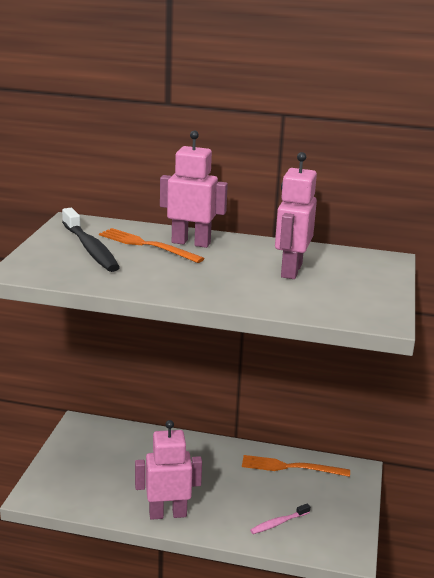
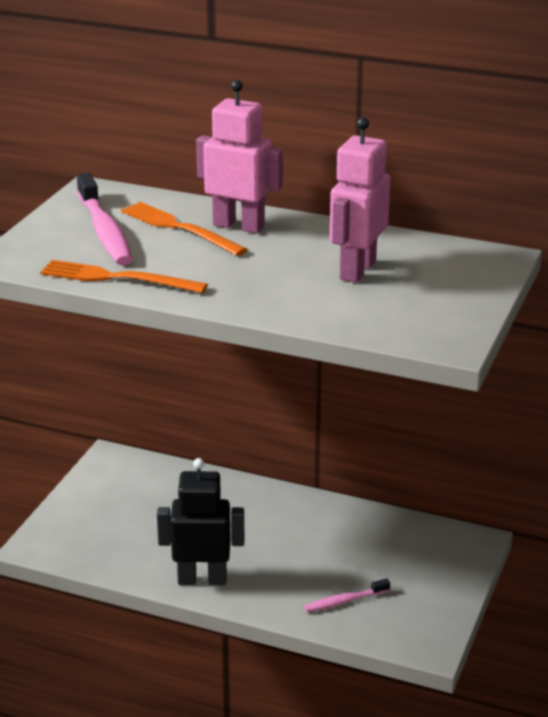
camera: 10 degrees right, 5 degrees up
(90, 248) = (105, 231): black toothbrush -> pink toothbrush
(167, 513) = (202, 579): pink robot -> black robot
(291, 467) = (381, 531): orange fork -> orange fork (117, 278)

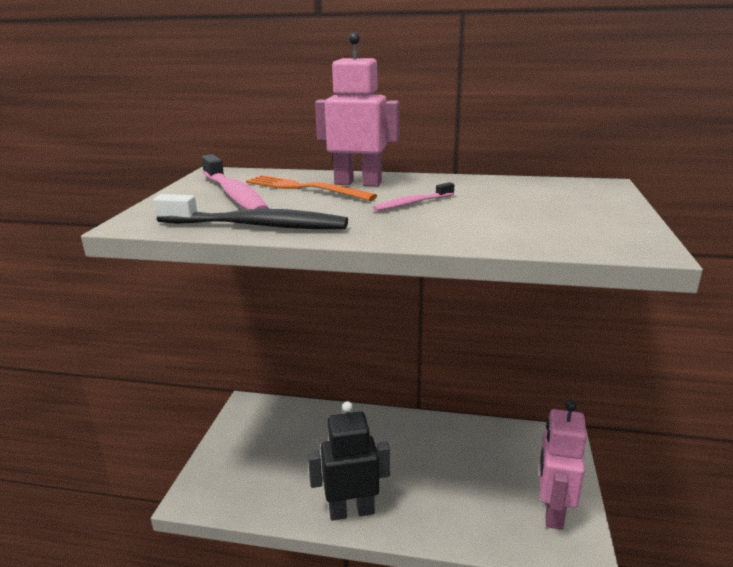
camera: 10 degrees left, 5 degrees down
(117, 278) = (257, 226): orange fork -> black toothbrush
(344, 601) = (485, 514): pink toothbrush -> pink toothbrush (412, 203)
(357, 270) = (489, 202): pink robot -> pink robot (552, 511)

